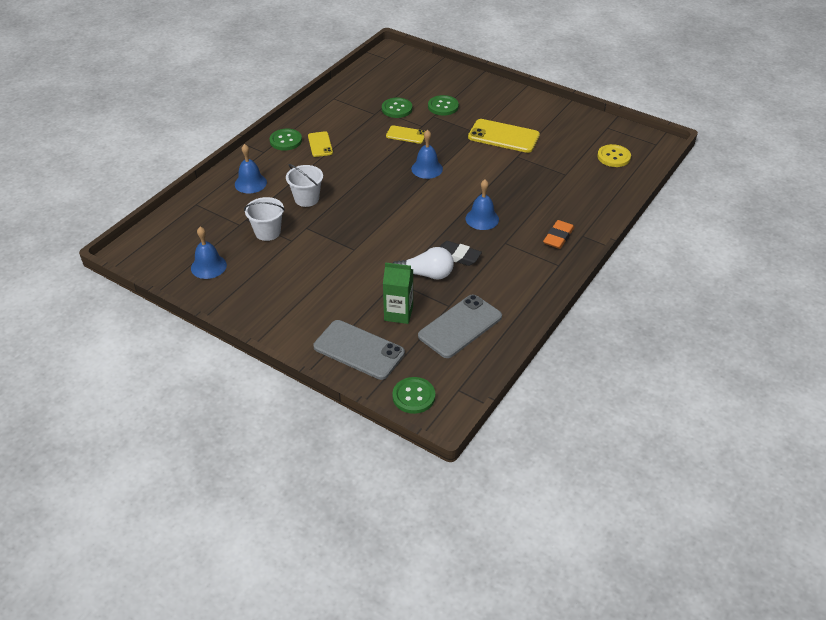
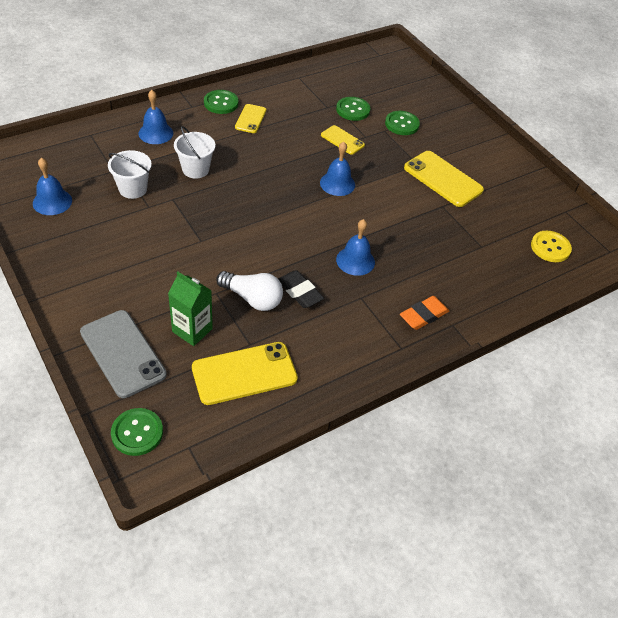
camera: 20 degrees right, 5 degrees up
(460, 326) = (244, 373): grey phone -> yellow phone

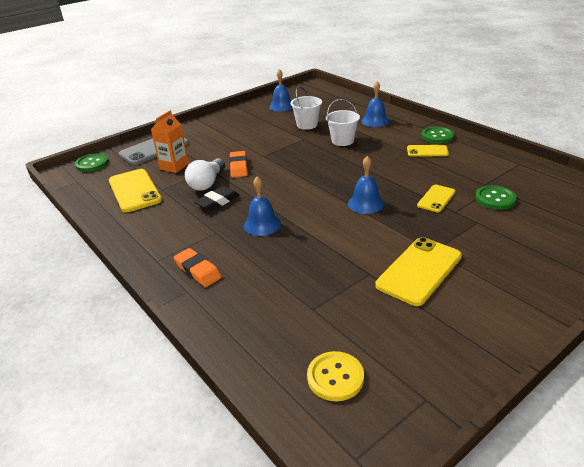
camera: 90 degrees right, 15 degrees down
(192, 330) = (174, 166): green carton -> orange carton
(222, 266) = (239, 167): none -> orange eraser
(402, 124) = (500, 232): green button -> none

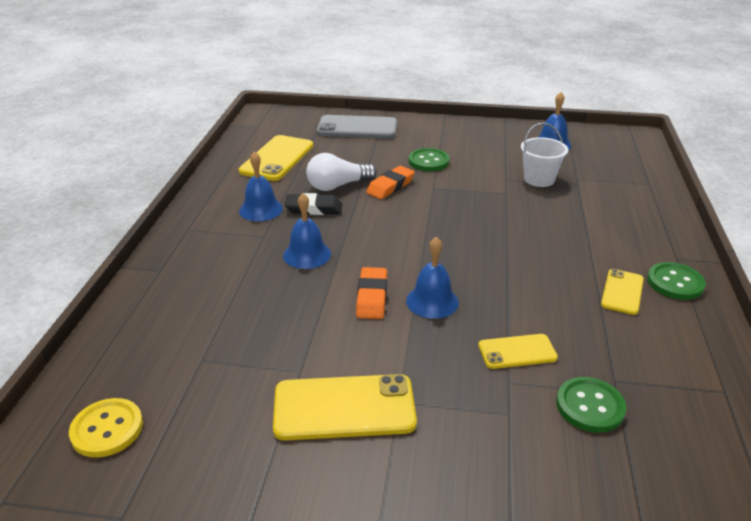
camera: 45 degrees right, 0 degrees up
(92, 164) = (291, 116): green button -> green button (428, 161)
(174, 166) = (342, 154): orange carton -> none
(198, 271) = (193, 259): orange eraser -> orange eraser (372, 297)
(342, 141) = (543, 219): white bucket -> none
(375, 121) = (630, 217): blue bell -> blue bell (261, 209)
(427, 151) = (622, 292): yellow phone -> yellow phone turned 60 degrees clockwise

